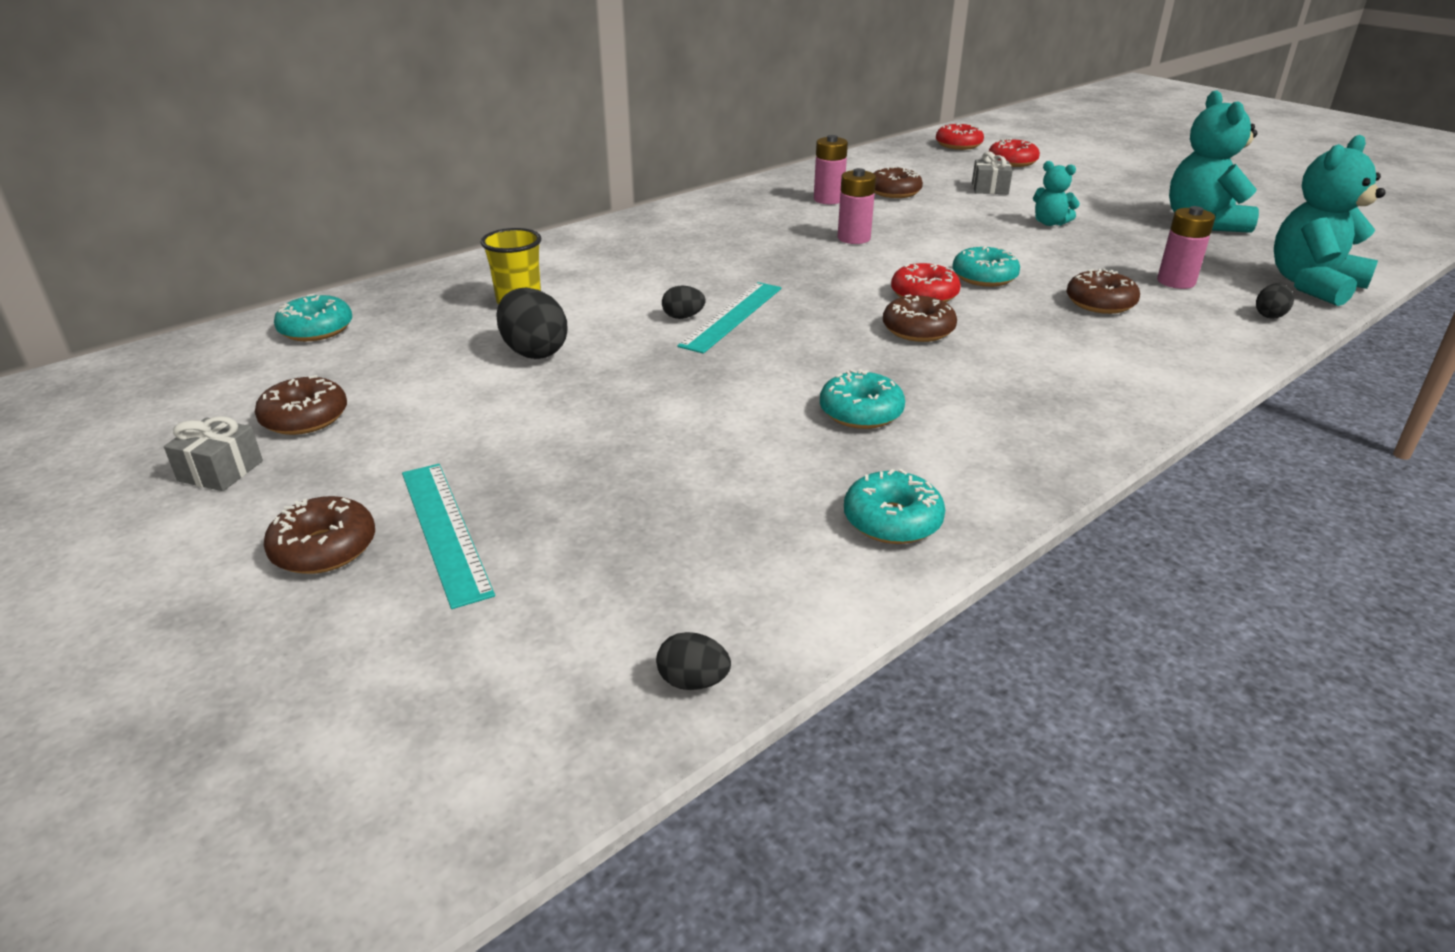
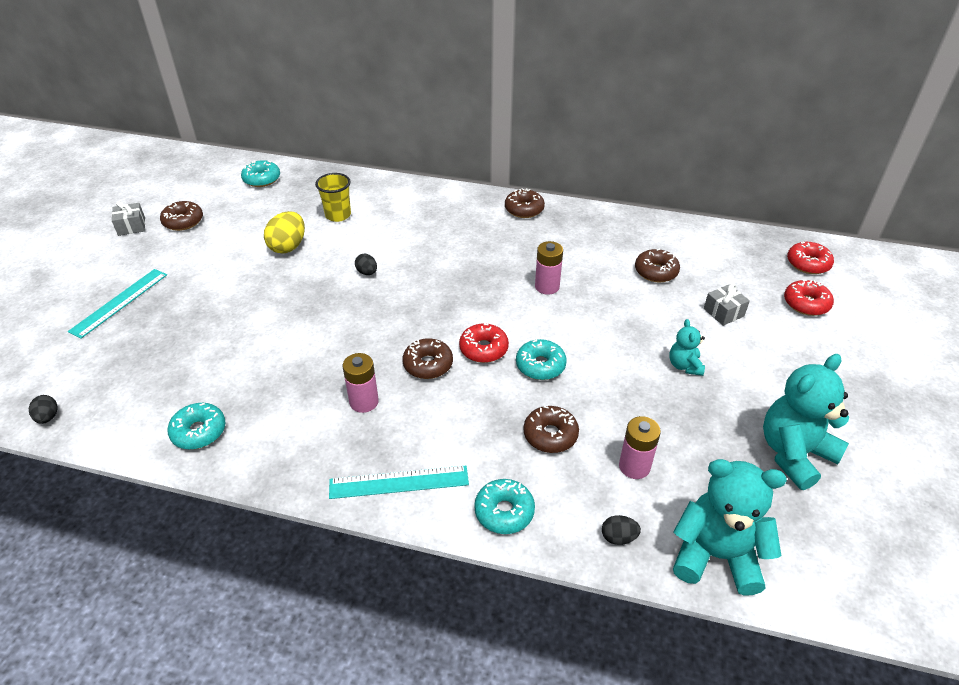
camera: 55 degrees right, 10 degrees up
(324, 548) = (92, 280): brown donut -> brown donut (524, 209)
(534, 352) = (288, 246): black egg -> yellow egg
(732, 316) = (383, 288): turquoise ruler -> turquoise ruler (399, 482)
(828, 199) = (604, 250): pink battery -> pink battery (364, 402)
(861, 412) = (303, 380): turquoise donut -> turquoise donut (504, 511)

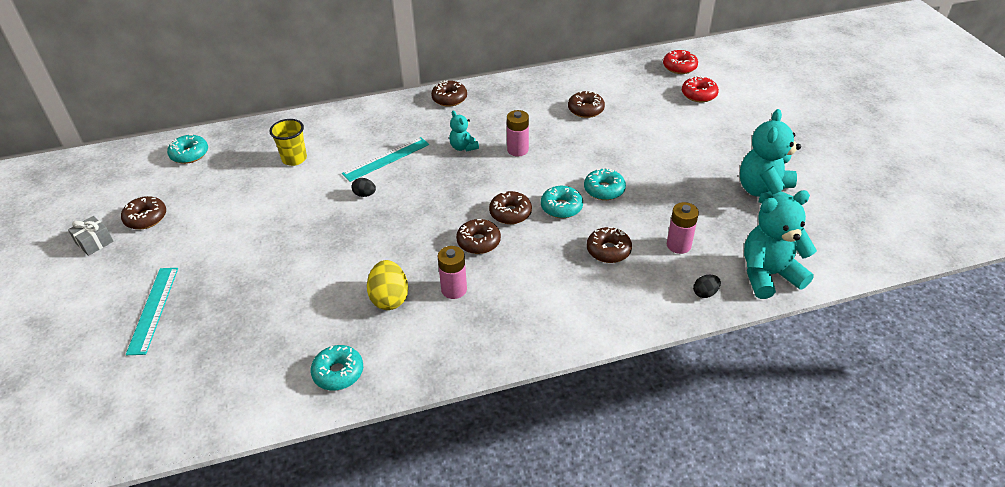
camera: 30 degrees left, 0 degrees up
(48, 417) = (183, 428): black egg -> none
(288, 246) = (273, 201): yellow egg -> yellow egg (389, 298)
(399, 482) = (532, 331): turquoise ruler -> turquoise ruler (386, 159)
(483, 349) = (510, 213): red donut -> brown donut
(504, 511) = (621, 313): turquoise donut -> turquoise donut (604, 190)
(684, 365) = (656, 166): turquoise teddy bear -> turquoise teddy bear (463, 147)
(723, 312) = (653, 121): grey gift -> none

